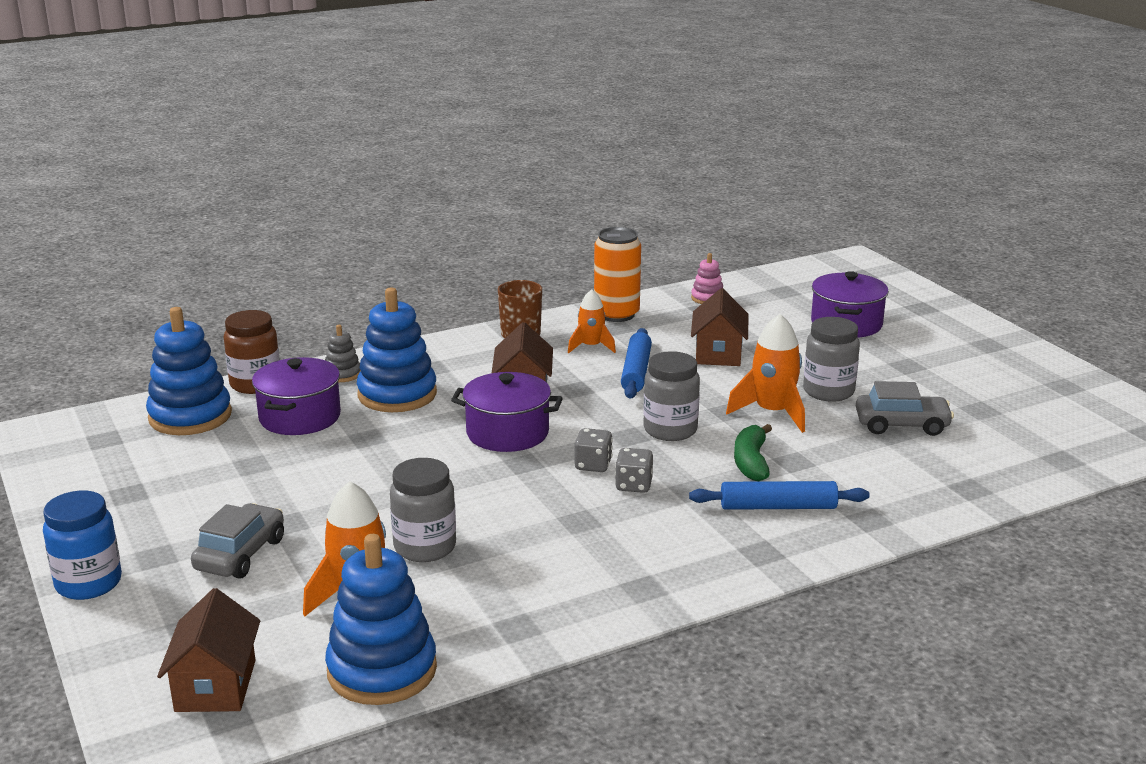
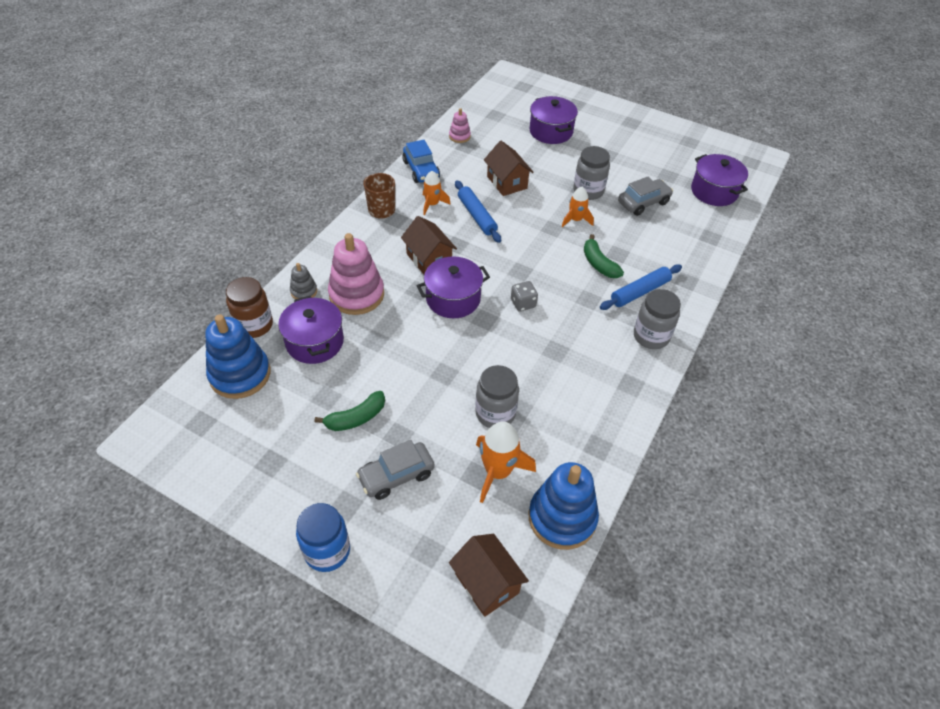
camera: 35 degrees left, 25 degrees up
(240, 554) = (396, 475): grey car -> grey car turned 105 degrees counterclockwise
(261, 492) = (356, 418): none -> green banana
(397, 394) = (356, 295): blue stacking toy -> pink stacking toy
(616, 314) = (421, 170): orange can -> blue car
(633, 485) = (558, 309): grey dice -> none
(670, 430) = (537, 257): grey jar -> grey jar (651, 336)
(772, 413) = (575, 220): orange rocket -> orange rocket, size x0.63
(1040, 445) = (714, 191): none -> purple pot

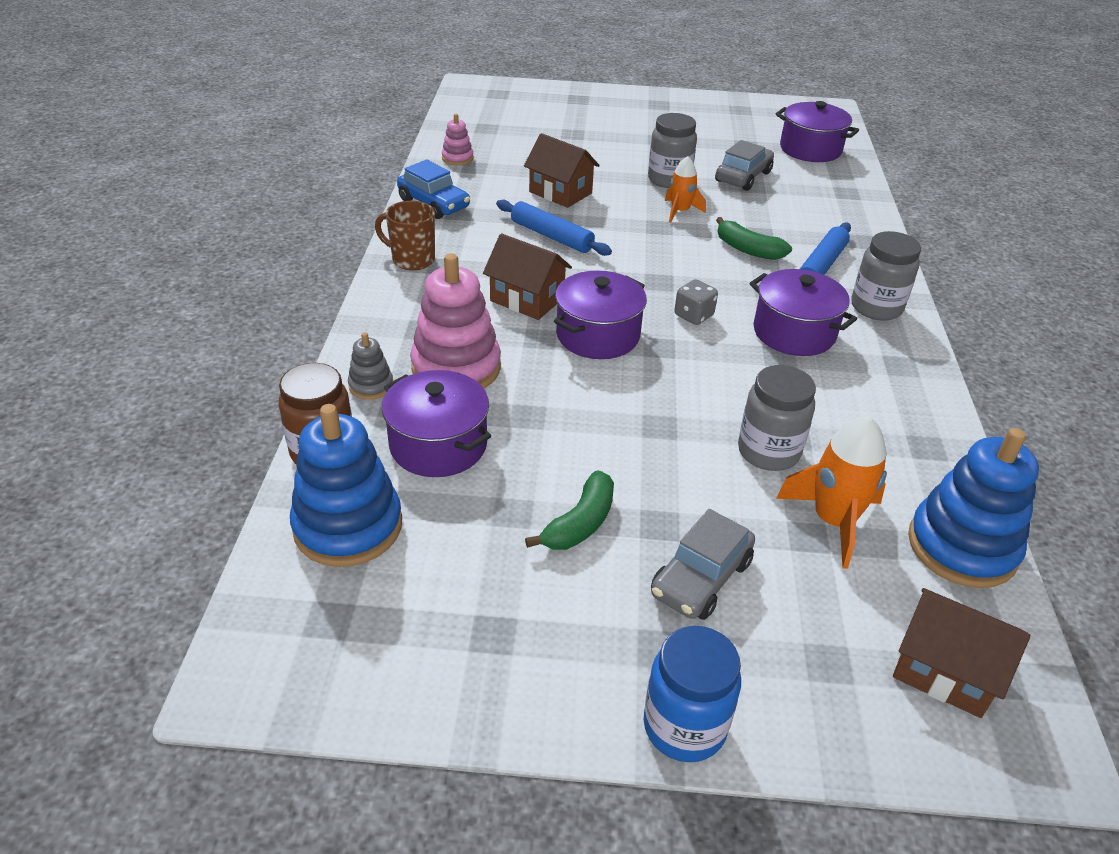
camera: 25 degrees left, 10 degrees down
(432, 204) = (480, 237): orange rocket -> none
(551, 131) = (571, 131): purple pot -> purple pot (794, 332)

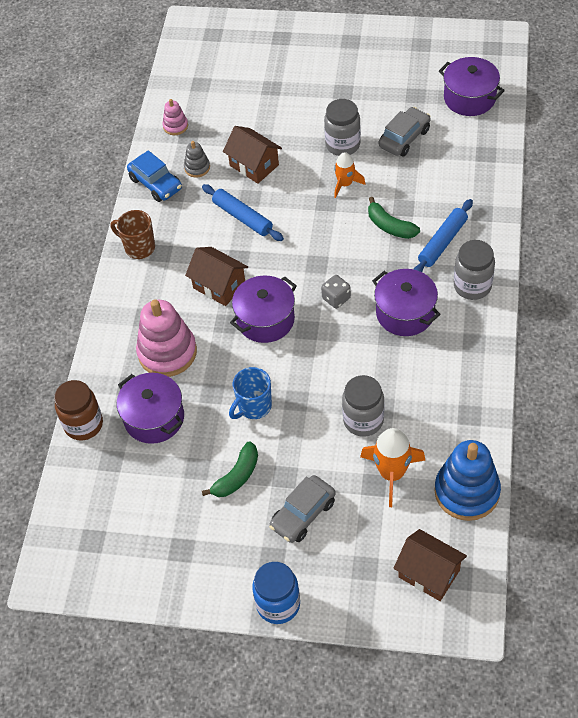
camera: 10 degrees right, 15 degrees up
(348, 526) = (100, 479): blue stacking toy -> none
(371, 385) = (112, 369): grey stacking toy -> grey stacking toy (197, 168)
(595, 433) = (254, 406): none -> blue mug

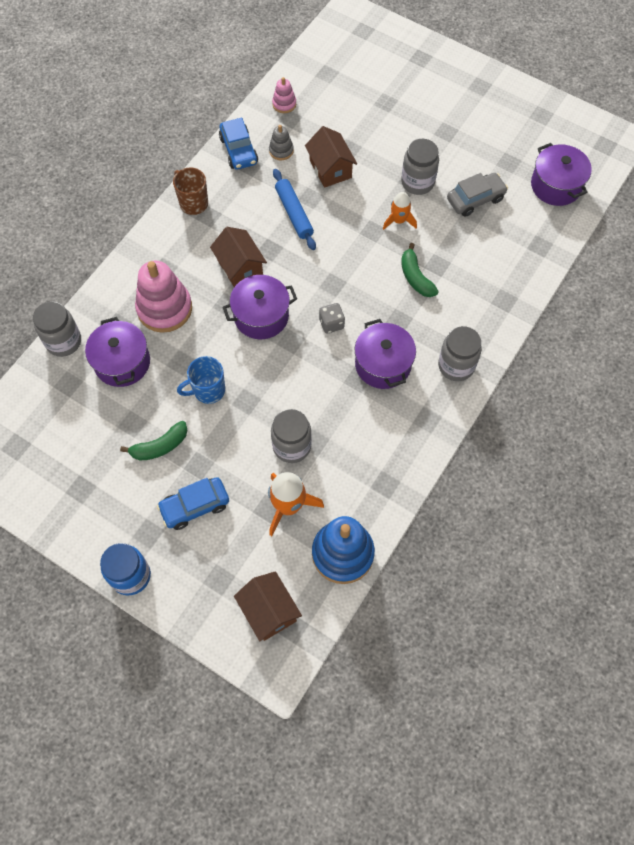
camera: 20 degrees right, 10 degrees up
(83, 424) = (63, 341): brown jar -> grey jar
(303, 514) = (195, 506): grey car -> blue car
(442, 242) = (453, 313): blue rolling pin -> none

